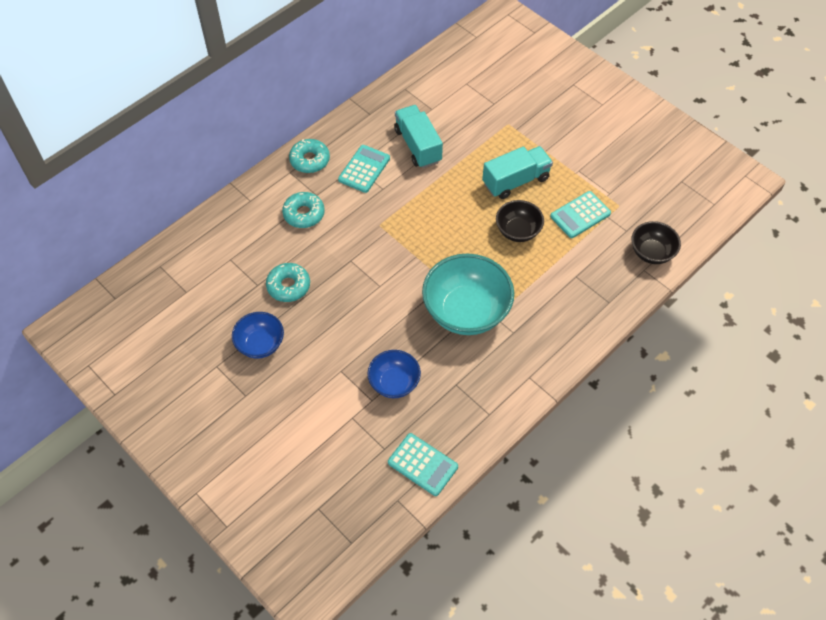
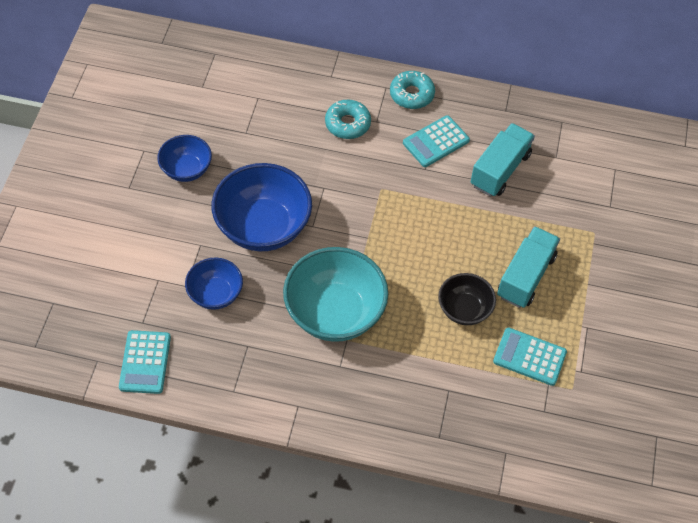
camera: 55 degrees right, 0 degrees up
(288, 286) = (261, 156): turquoise donut -> none
(356, 319) = (263, 227): none -> blue bowl
(364, 169) = (436, 142): turquoise calculator -> turquoise calculator turned 150 degrees clockwise
(516, 181) = (526, 276): turquoise truck -> turquoise truck turned 90 degrees counterclockwise
(651, 253) = (534, 450): black bowl -> none

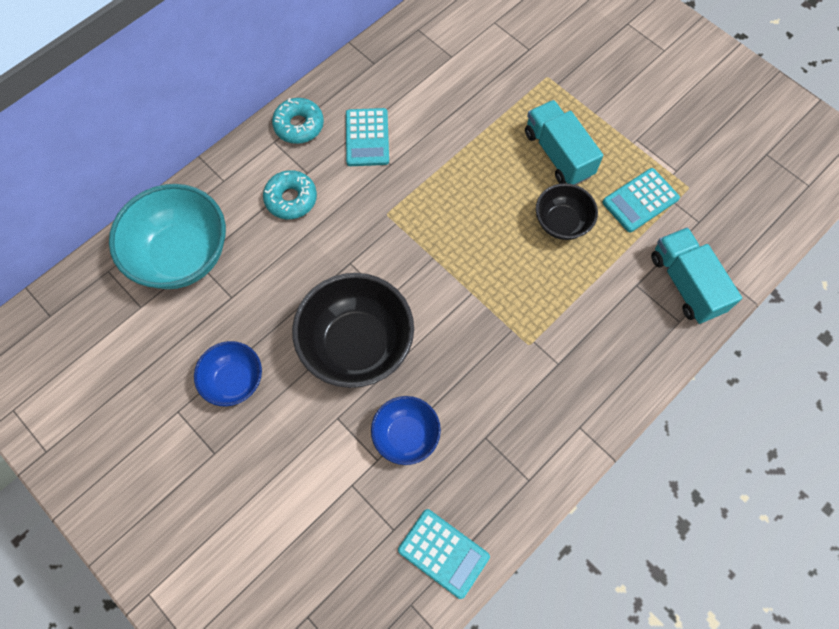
camera: 55 degrees left, 10 degrees up
(263, 227) = (357, 345): blue bowl -> black bowl
(335, 313) = (497, 334): turquoise bowl -> turquoise bowl (182, 255)
(500, 170) = (434, 106): turquoise truck -> turquoise truck (685, 284)

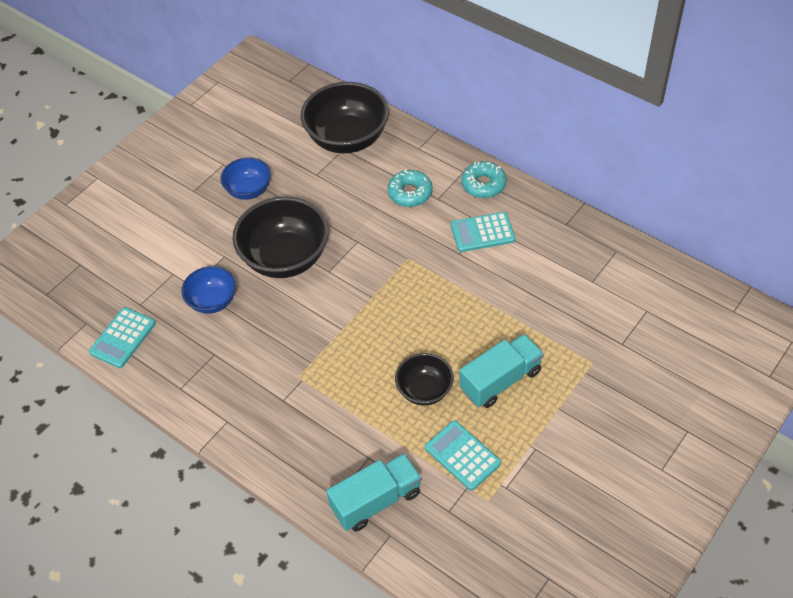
camera: 85 degrees right, 15 degrees down
(182, 255) = (347, 139): turquoise bowl -> black bowl

